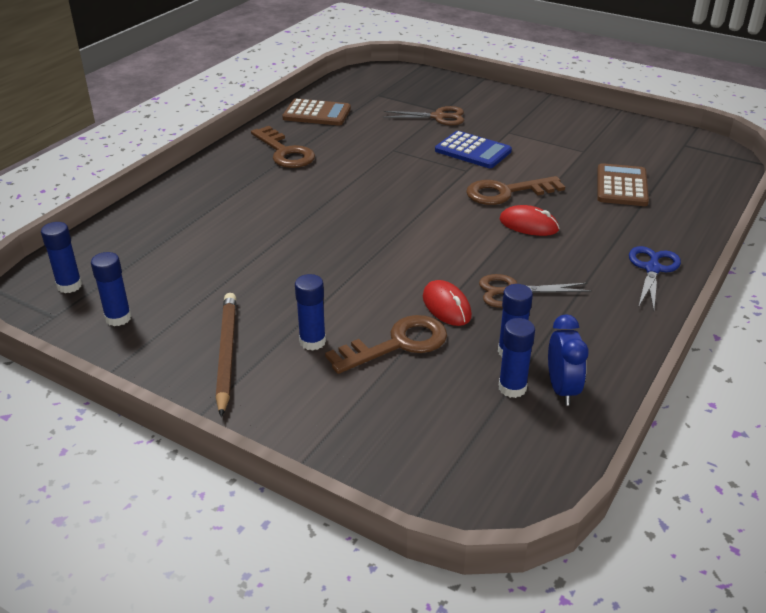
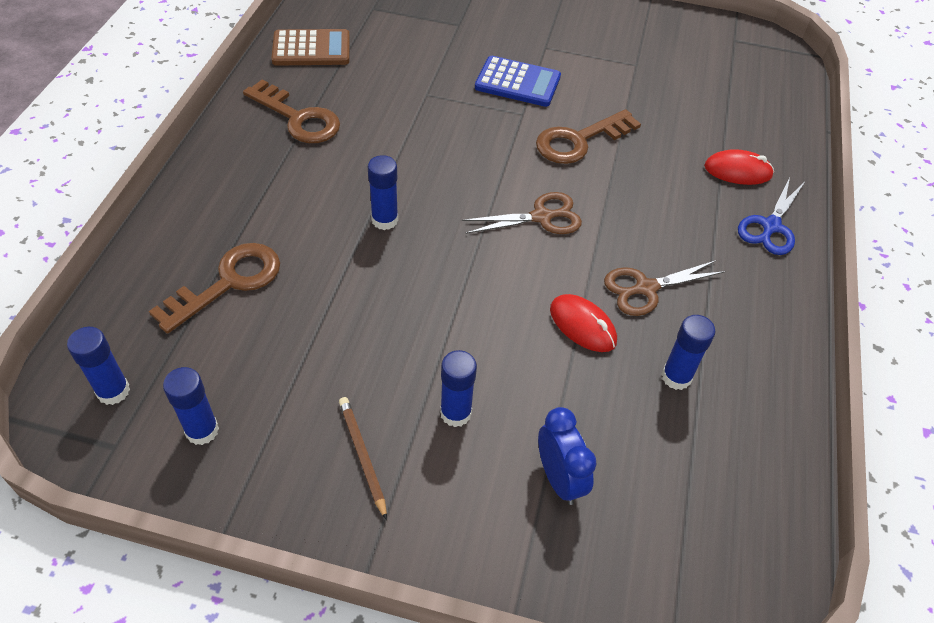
camera: 20 degrees left, 15 degrees up
(226, 354) = (362, 456): brown pencil -> brown pencil, size x0.63
(397, 344) = (552, 395): brown key -> brown key (228, 283)
(438, 117) = (457, 35): brown scissors -> brown scissors (541, 217)
(512, 388) = (698, 429): blue glue stick -> blue glue stick (384, 220)
(528, 225) = (621, 185): red mouse -> red mouse (738, 171)
(562, 389) = (747, 418): blue clock -> blue clock (559, 479)
(621, 186) = (695, 111): brown calculator -> none
(652, 269) = (771, 226): blue scissors -> blue scissors turned 150 degrees counterclockwise

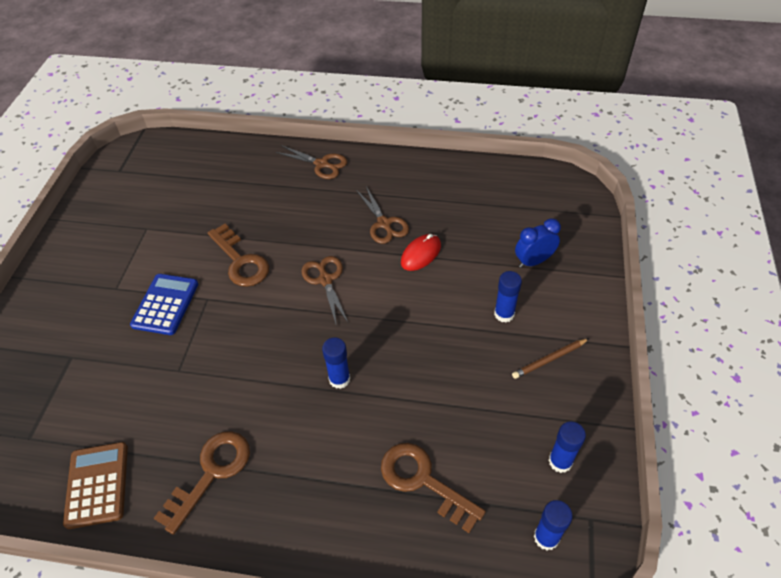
camera: 90 degrees left, 0 degrees up
(676, 377) = (450, 211): blue glue stick -> none
(738, 171) = (270, 176): red mouse -> none
(771, 226) = (321, 164): blue scissors -> brown scissors

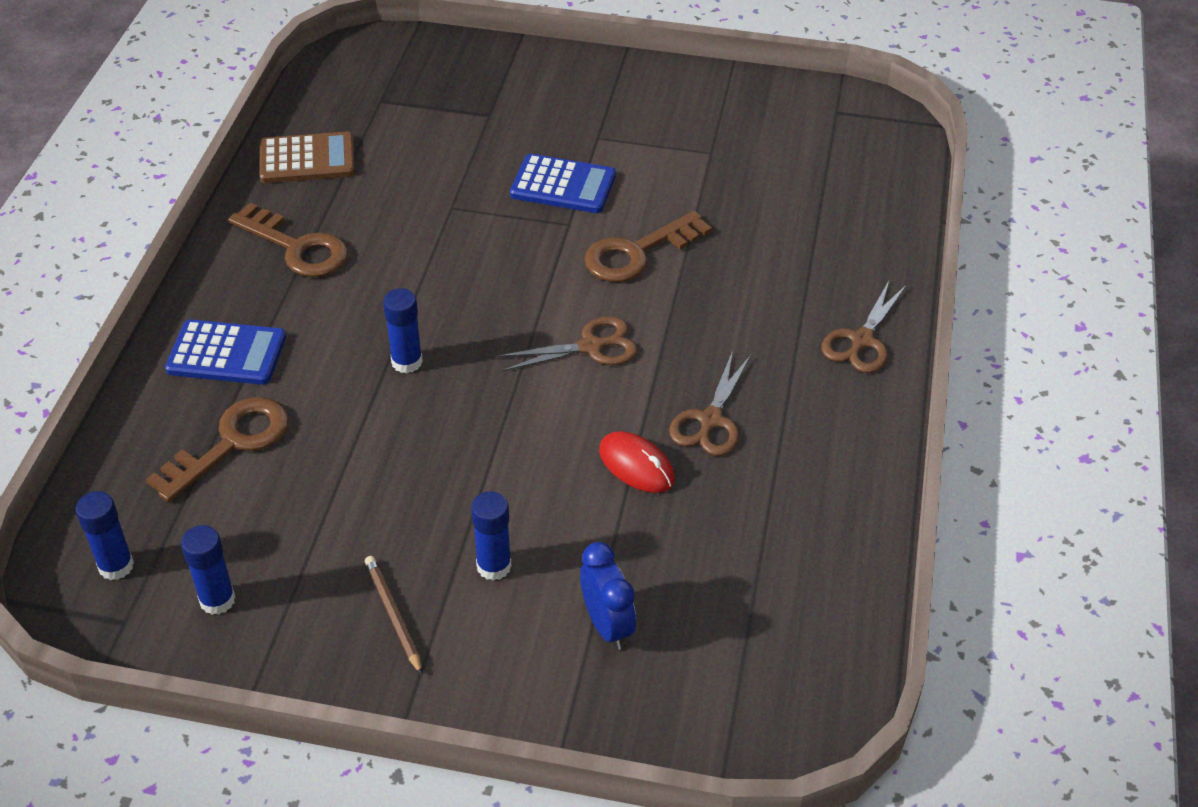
camera: 90 degrees right, 5 degrees down
(331, 504) = (226, 353): none -> blue calculator
(384, 223) = (711, 420): brown scissors -> brown scissors turned 45 degrees counterclockwise

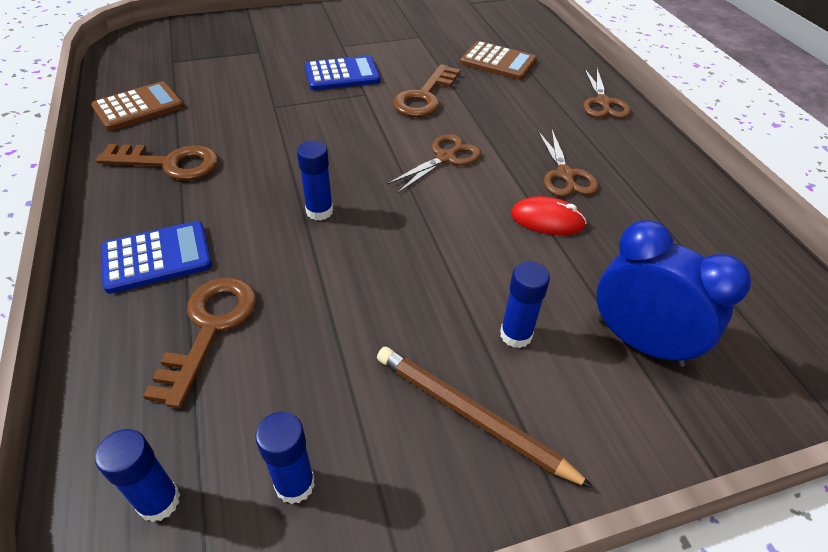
camera: 30 degrees left, 0 degrees up
(393, 615) = (472, 416): brown pencil -> brown pencil, size x1.58
(607, 625) = (640, 342): blue clock -> blue clock, size x1.55
(780, 229) = (498, 62): none -> brown calculator

